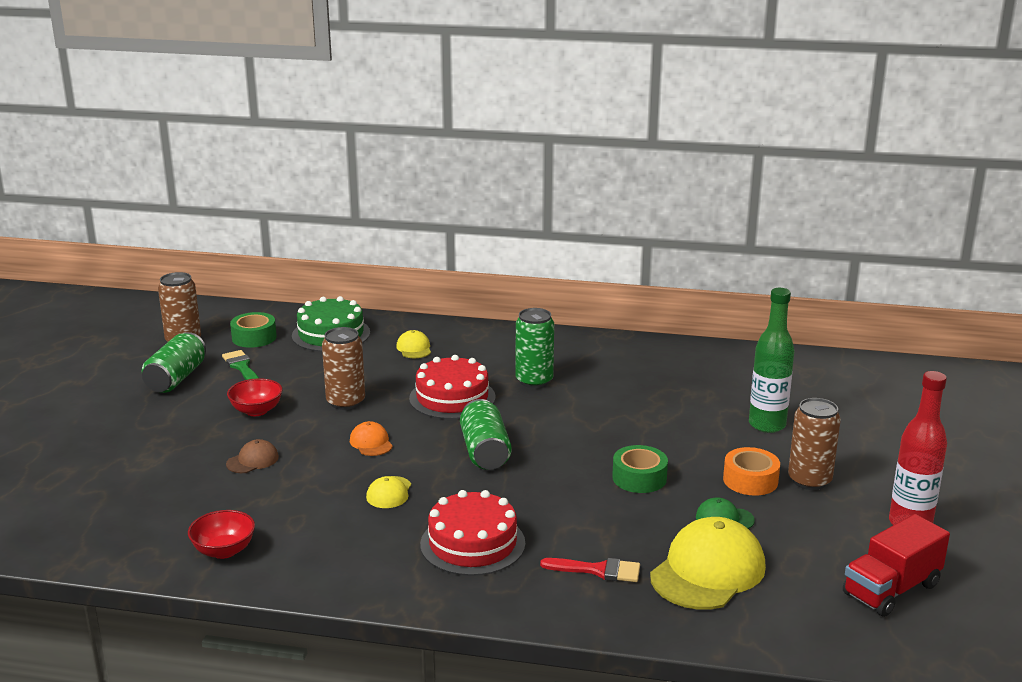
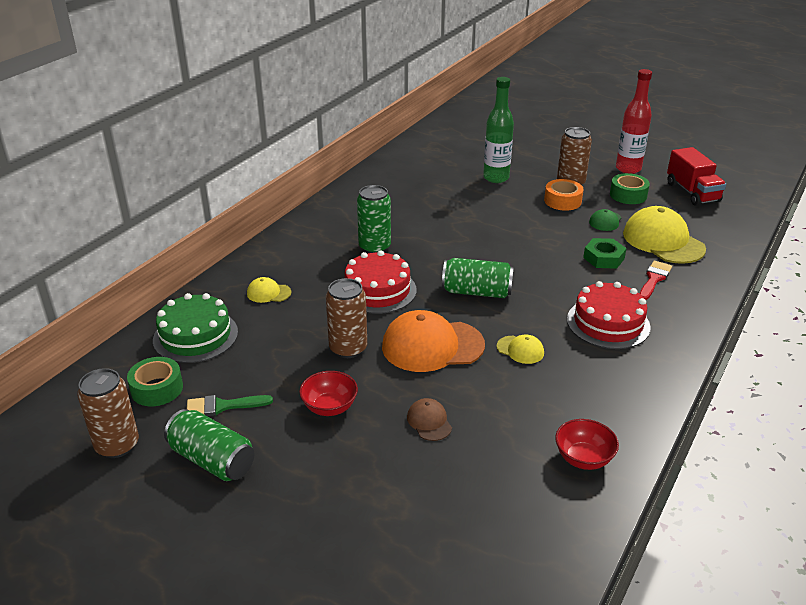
camera: 70 degrees left, 10 degrees up
(371, 443) = (432, 346): orange cap -> orange cap, size x2.13
(622, 527) = (603, 258): none -> green nut
(639, 478) = (543, 237): green tape -> green tape (628, 195)

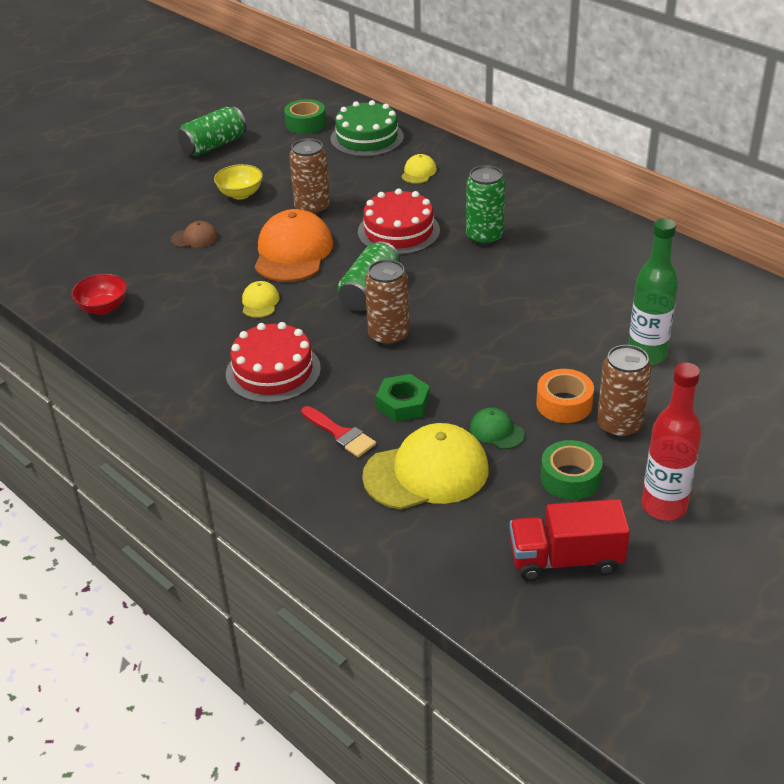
camera: 105 degrees right, 5 degrees up
(117, 445) = (251, 112): brown can -> brown can (388, 335)
(222, 406) = (269, 149): green brush -> none
(329, 407) = (240, 194): red bowl -> yellow bowl
(520, 350) = (260, 302): yellow cap -> yellow cap turned 135 degrees clockwise

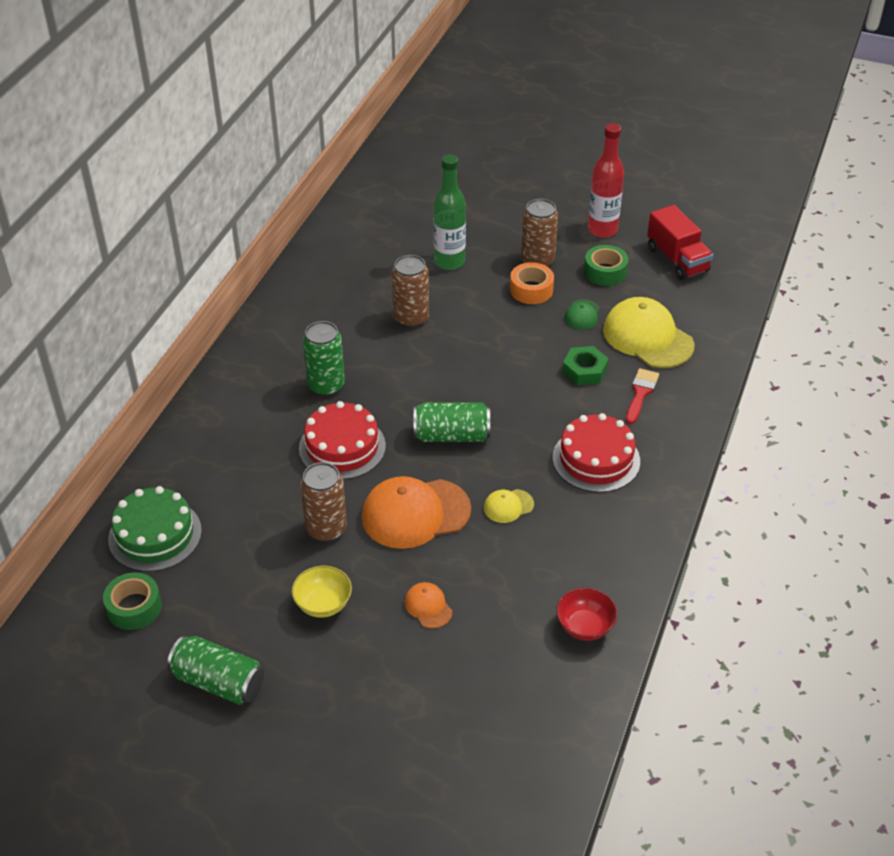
camera: 115 degrees left, 5 degrees up
(195, 238) = (428, 606): brown cap -> orange cap
(388, 335) = (506, 404): brown can -> brown can (411, 318)
(418, 172) = (220, 466): yellow cap -> none

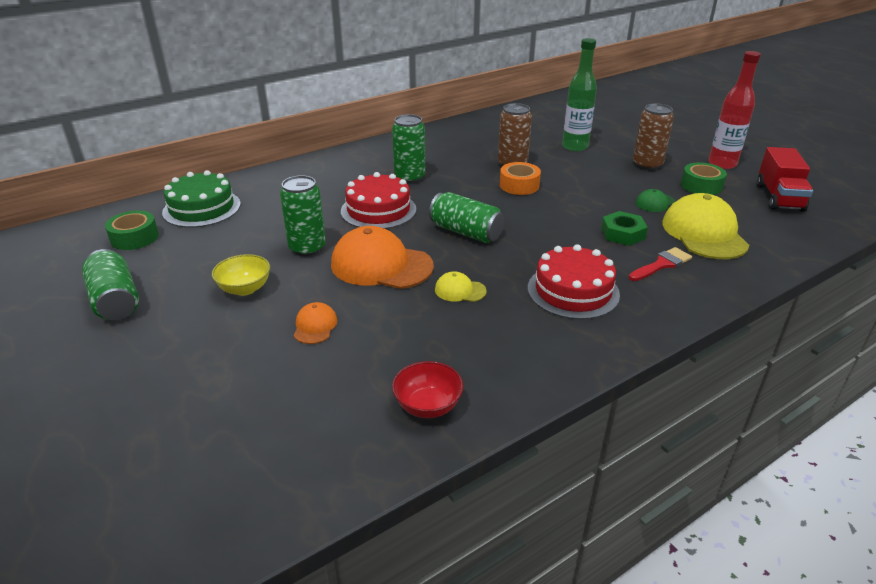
camera: 35 degrees right, 10 degrees down
(326, 529) = (307, 248): brown can -> green can
(531, 290) = (625, 177): orange tape -> orange tape (519, 185)

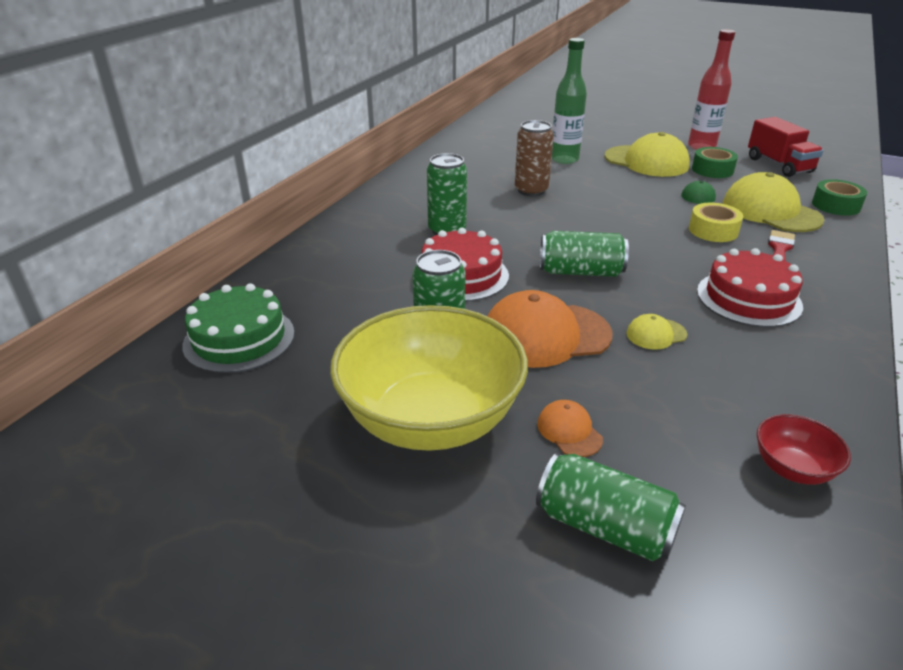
camera: 30 degrees left, 0 degrees up
(115, 301) = (275, 506): green can -> green can (604, 526)
(134, 238) = (190, 409): green tape -> green tape (836, 205)
(245, 289) = (430, 420): yellow bowl -> yellow bowl, size x2.36
(519, 185) = (565, 209): orange tape -> none
(622, 233) = (713, 230): green nut -> yellow tape
(647, 164) = (646, 161): brown can -> yellow cap

